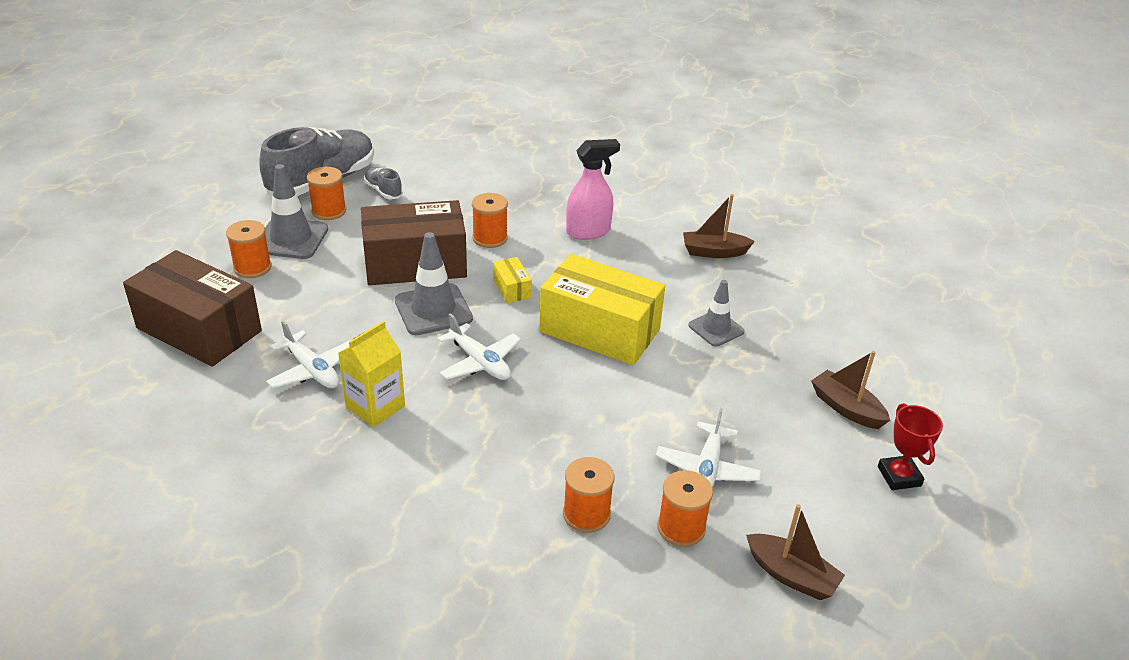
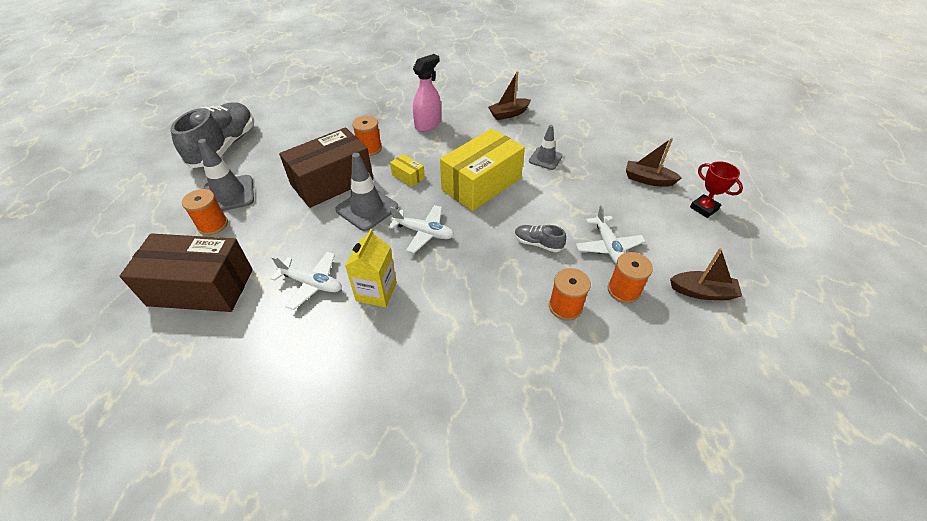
camera: 25 degrees left, 10 degrees up
(329, 211) = (244, 166): orange spool -> none
(383, 191) = (274, 140): grey shoe -> grey shoe (537, 243)
(599, 330) = (481, 184): yellow box -> yellow box turned 45 degrees counterclockwise

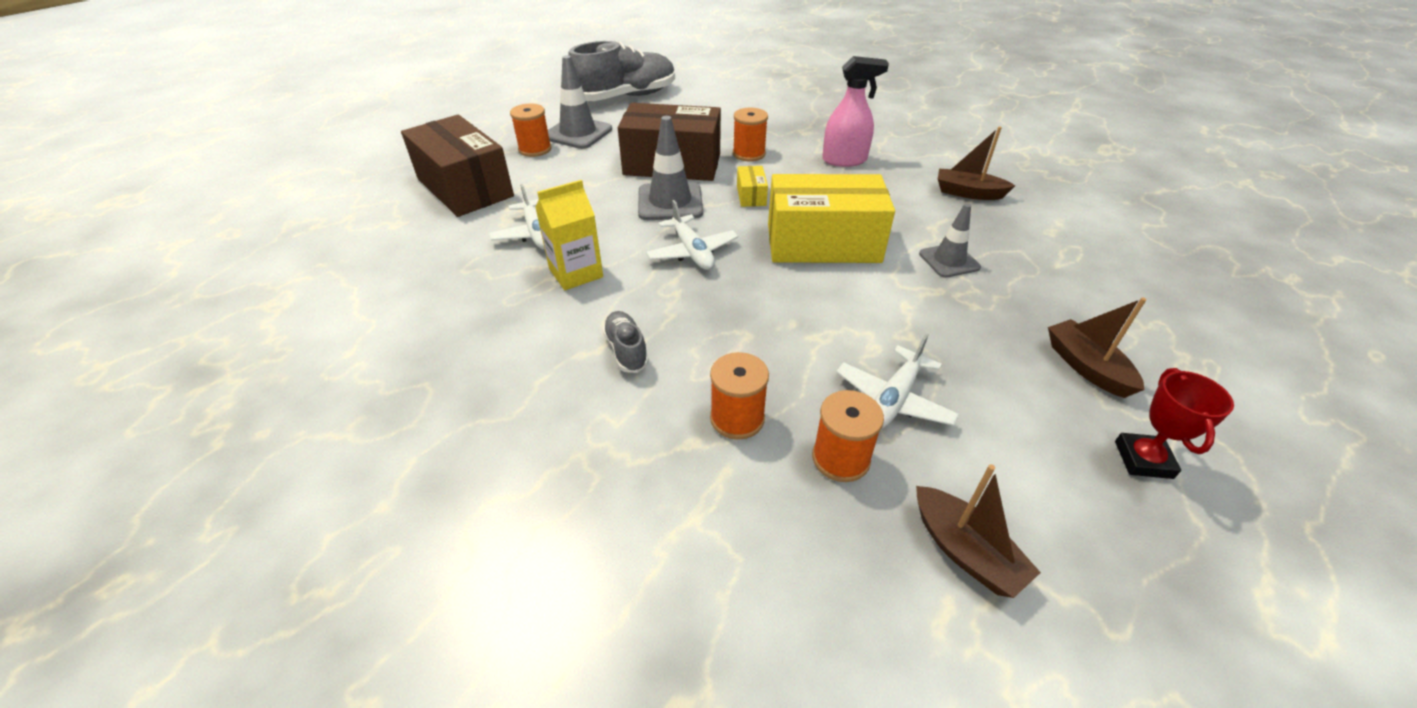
camera: 45 degrees right, 5 degrees down
(537, 243) = (802, 337): grey shoe -> grey shoe (626, 350)

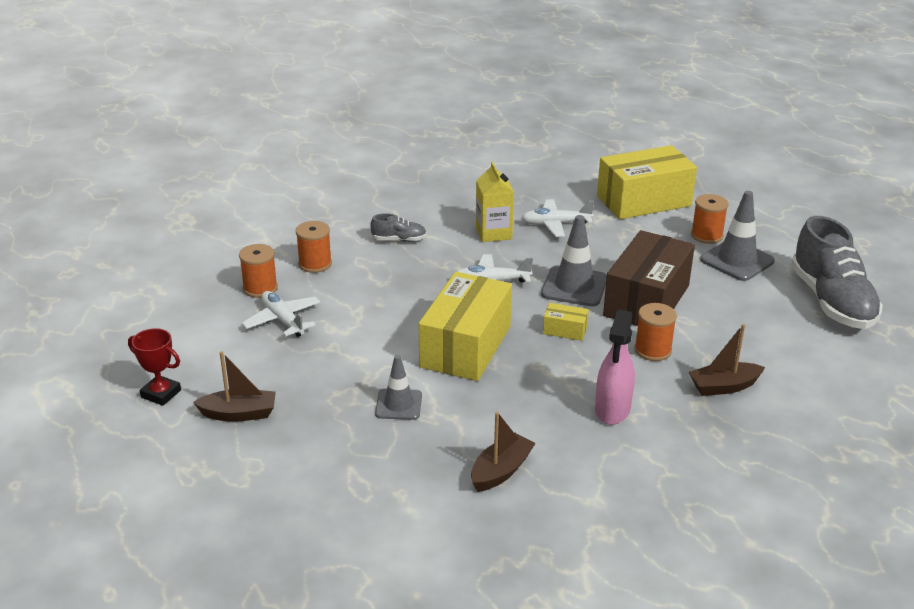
camera: 110 degrees right, 10 degrees down
(465, 188) = (643, 201): brown box -> yellow box
(965, 551) = (178, 306): brown boat -> brown boat (724, 386)

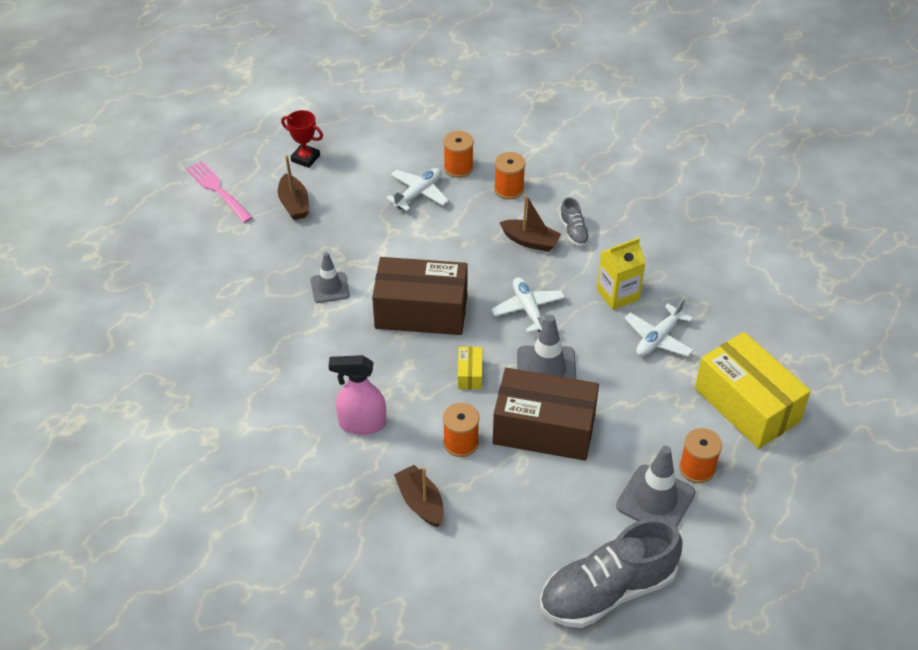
camera: 75 degrees right, 15 degrees up
(161, 394) = (305, 158): red trophy -> red trophy turned 75 degrees counterclockwise
(166, 477) = (218, 190): none -> pink fork
(465, 346) = (421, 311): yellow box -> brown box
(501, 471) = (265, 364): brown boat -> brown boat (530, 241)
(555, 224) = (658, 338): white plane -> white plane turned 120 degrees counterclockwise

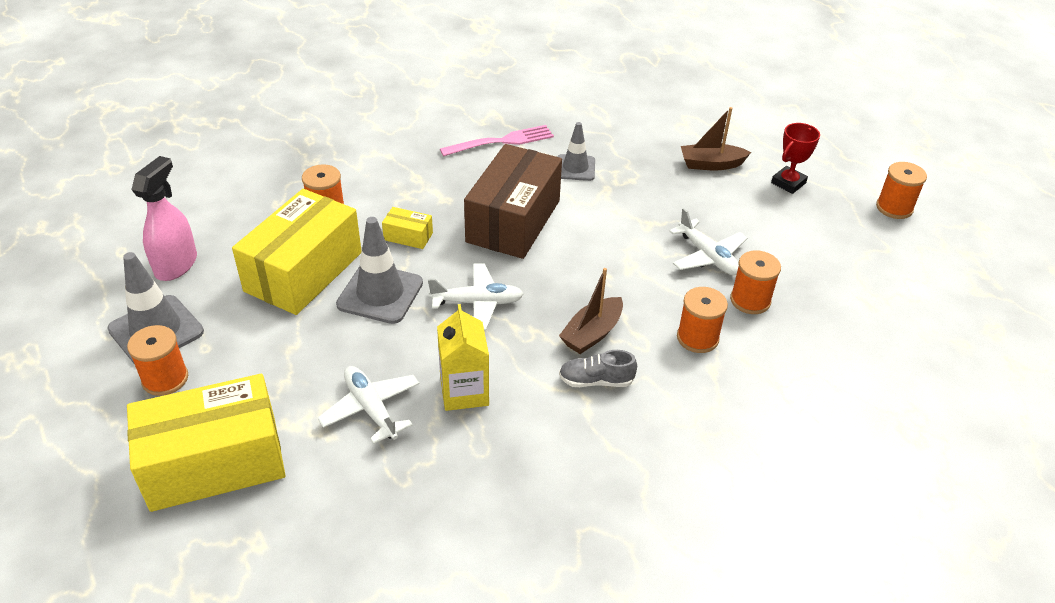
camera: 105 degrees right, 5 degrees down
(218, 190) = (744, 121): pink fork -> pink fork (501, 141)
(318, 103) = (894, 208): none -> orange spool
(362, 424) = (389, 158): pink spray bottle -> pink spray bottle (176, 265)
(421, 502) = (279, 175): brown boat -> none
(544, 429) = (304, 272): brown box -> yellow box
(607, 591) = (92, 265): grey shoe -> none

